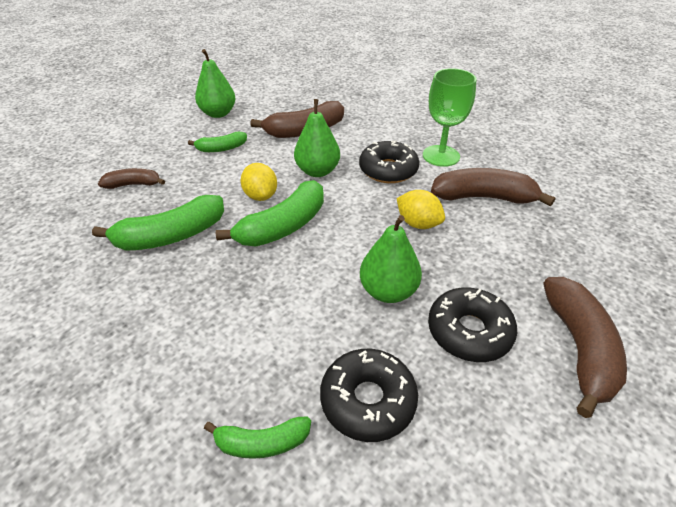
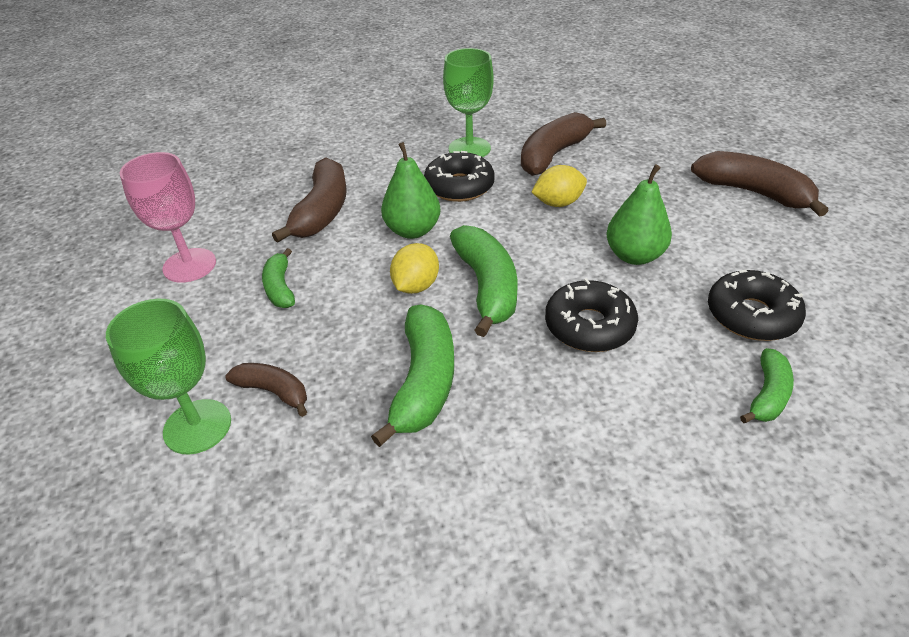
camera: 55 degrees left, 0 degrees up
(97, 173) = (197, 426): none -> green goblet
(134, 184) = (274, 392): brown banana -> brown banana turned 90 degrees clockwise
(218, 113) = (189, 265): green pear -> pink goblet
(221, 148) = (280, 287): green banana -> green banana turned 150 degrees clockwise
(261, 196) = (416, 286): yellow lemon -> yellow lemon turned 75 degrees counterclockwise
(469, 331) = (708, 233): black donut -> black donut (589, 326)

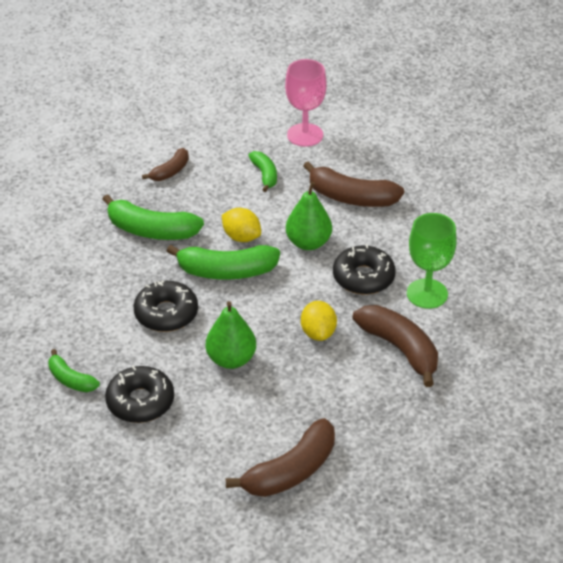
camera: 100 degrees right, 0 degrees up
(197, 426) = (157, 144): green goblet -> none
(280, 287) = (264, 175): green banana -> green banana turned 75 degrees clockwise

